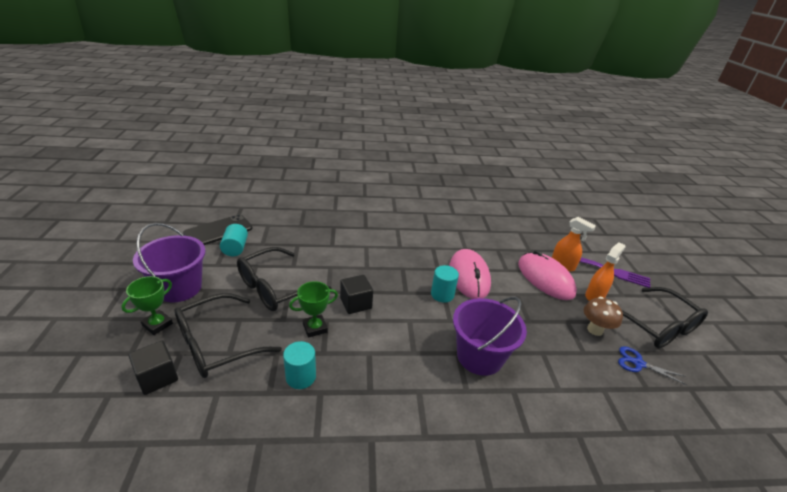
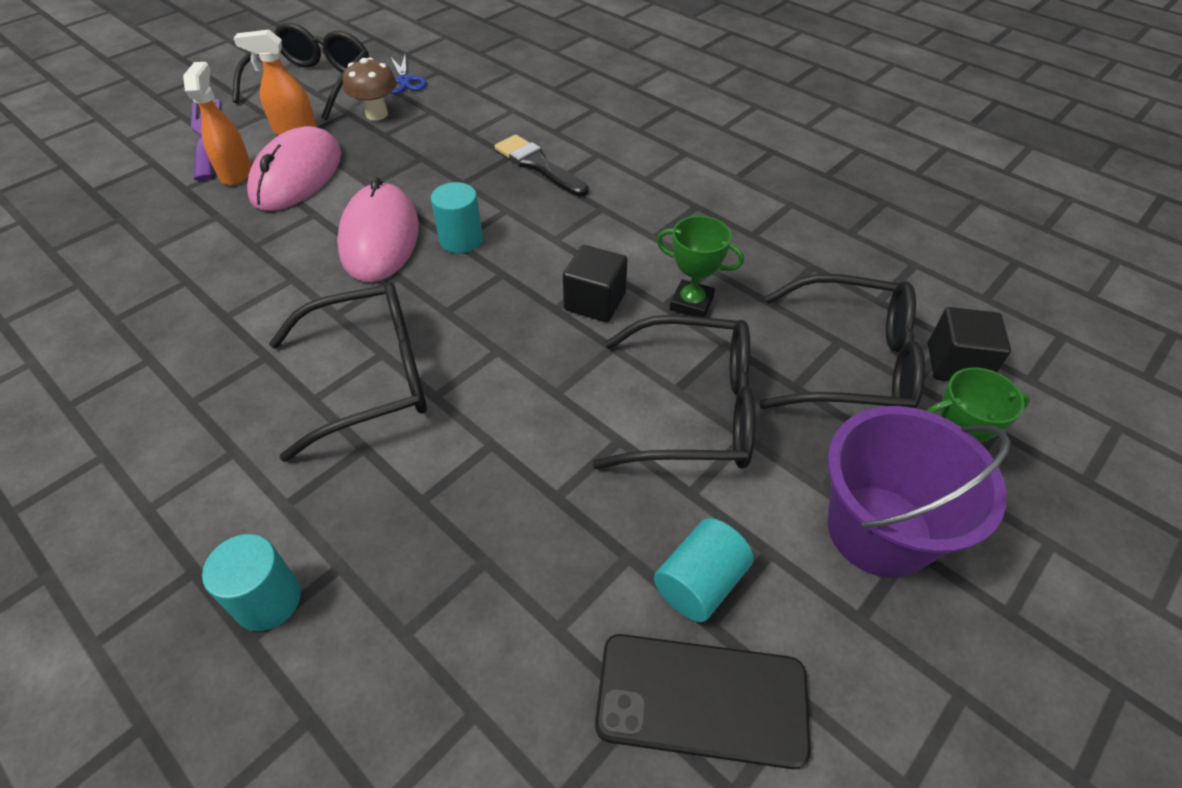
camera: 130 degrees left, 15 degrees up
(301, 377) = (762, 259): turquoise cylinder -> turquoise cylinder (268, 600)
(391, 240) = (369, 378): none -> black glasses
(469, 276) = (380, 238): pink mouse -> pink mouse turned 45 degrees counterclockwise
(479, 356) = (538, 165): purple bucket -> black brush

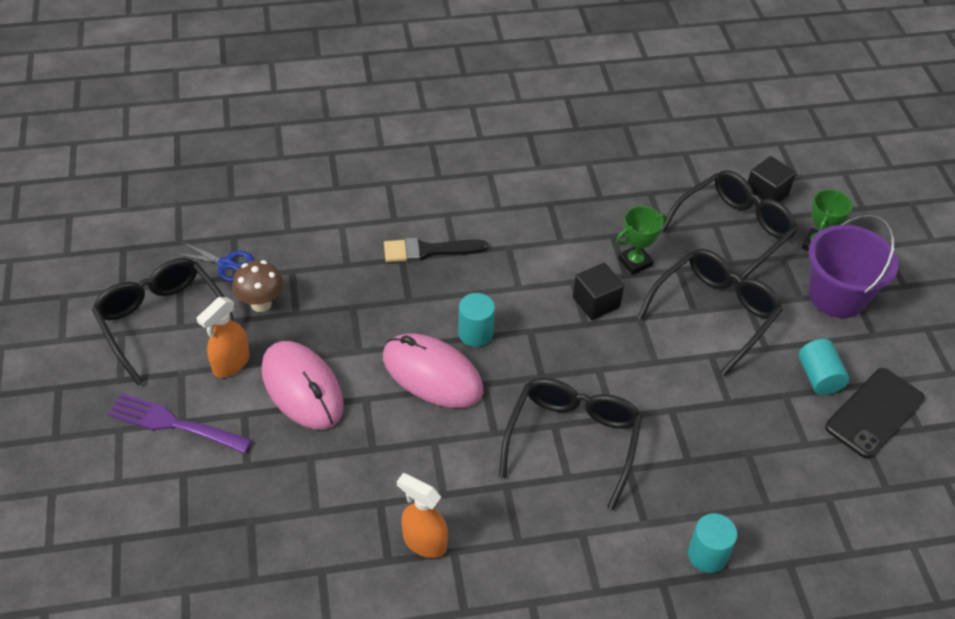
camera: 55 degrees left, 0 degrees up
(236, 173) = (258, 424): orange spray bottle -> orange spray bottle (424, 542)

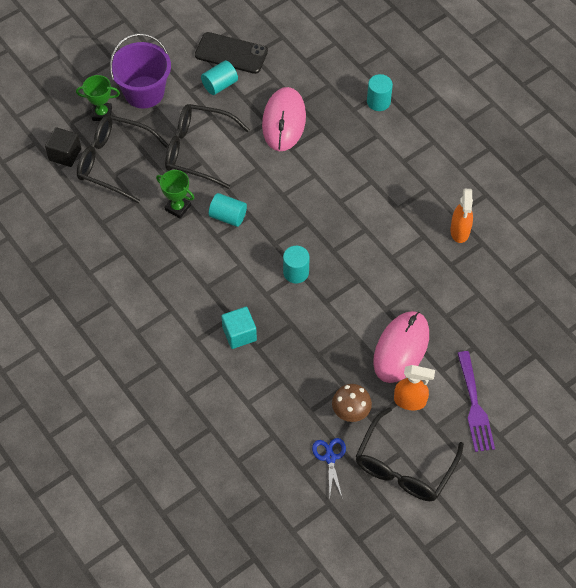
camera: 115 degrees left, 10 degrees up
(428, 251) = (239, 334): black brush -> turquoise cube
(432, 374) = (344, 281): pink mouse -> pink mouse (284, 121)
(572, 441) = (345, 188): black glasses -> none
(596, 302) = (228, 216): black cube -> turquoise cylinder

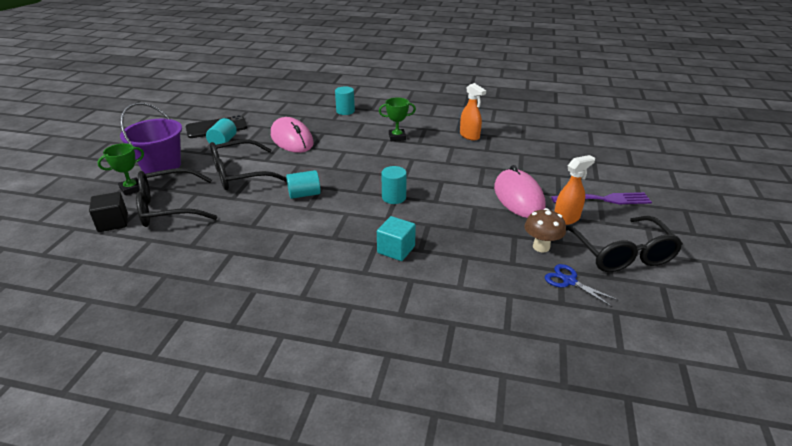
camera: 40 degrees left, 25 degrees down
(177, 208) = (256, 207): green trophy -> green trophy (397, 137)
(474, 406) = (605, 199): purple fork -> purple fork turned 45 degrees counterclockwise

